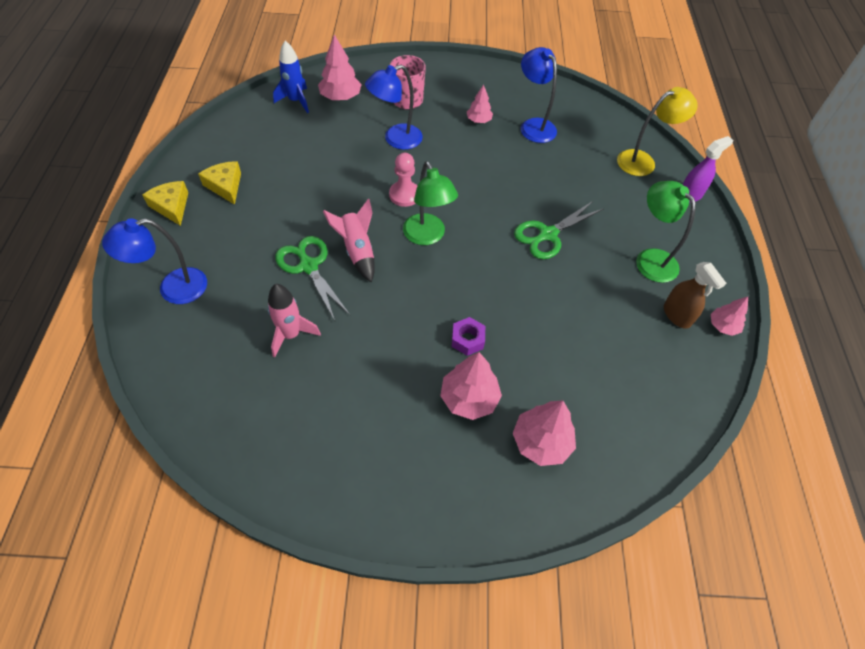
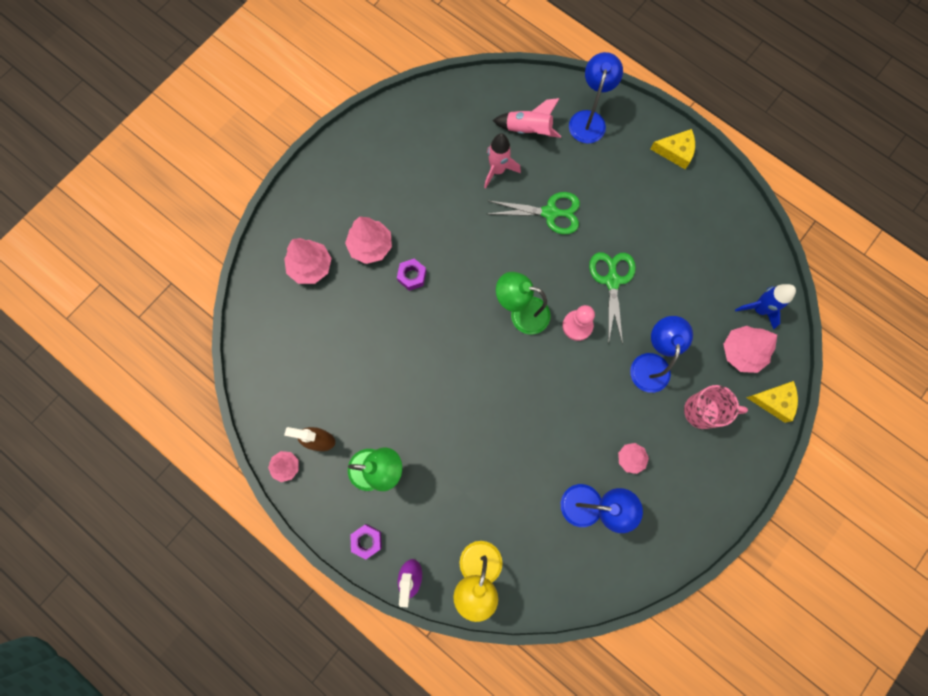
camera: 130 degrees right, 20 degrees up
(225, 186) = (676, 198): yellow cheese -> yellow cheese (774, 401)
(357, 251) = (542, 254): pink rocket -> pink rocket (528, 130)
(548, 234) = (458, 408): green scissors -> green scissors (612, 281)
(702, 234) = (367, 541): none -> purple nut

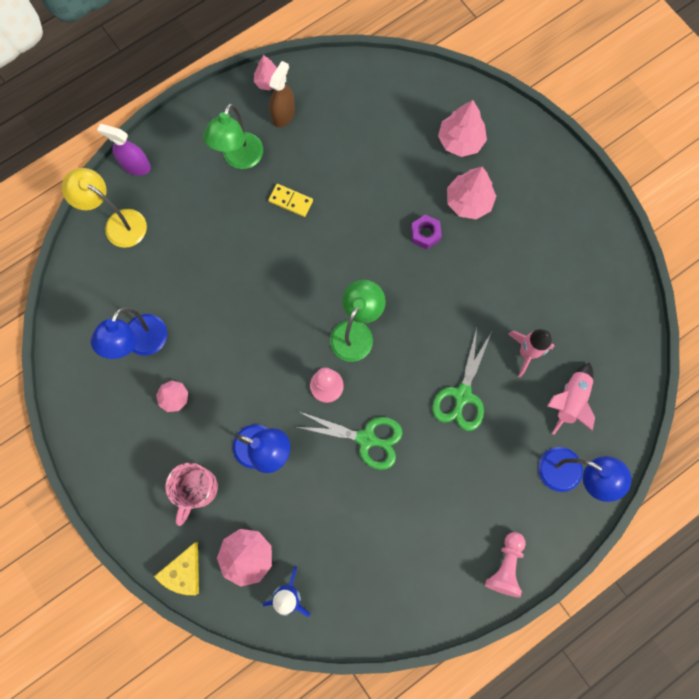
camera: 105 degrees right, 0 degrees up
(367, 541) = (179, 136): purple nut -> none
(410, 407) = (290, 201): none -> yellow domino
(675, 151) = (505, 566): yellow cheese -> pink pawn

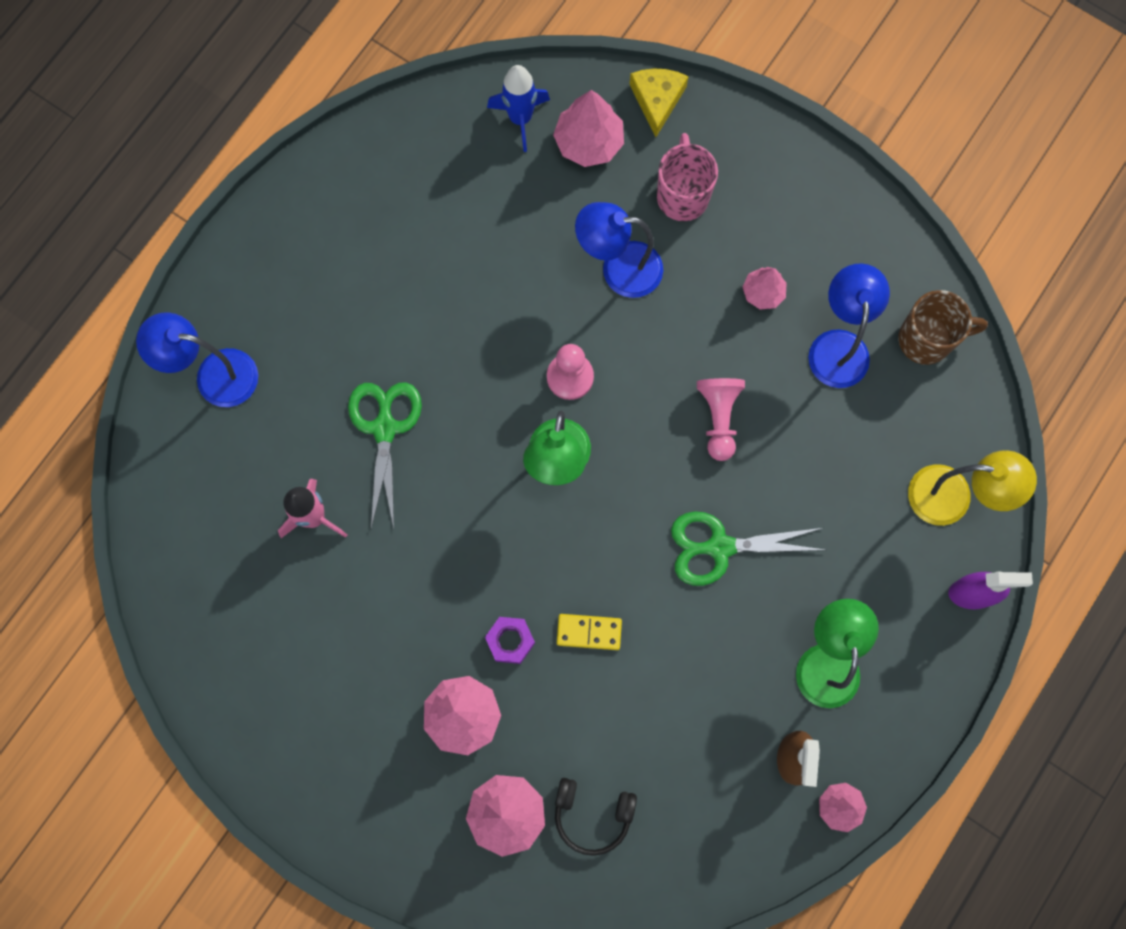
camera: 160 degrees right, 0 degrees up
(83, 327) = (927, 339): none -> brown mug
(290, 201) = (724, 621): yellow domino -> yellow domino (589, 632)
(366, 439) = (493, 328): green scissors -> green scissors (720, 547)
(411, 124) = (592, 814): none -> black headphones
(505, 566) = (267, 239): pink pawn -> pink pawn (719, 418)
(569, 400) = (237, 472): pink rocket -> none

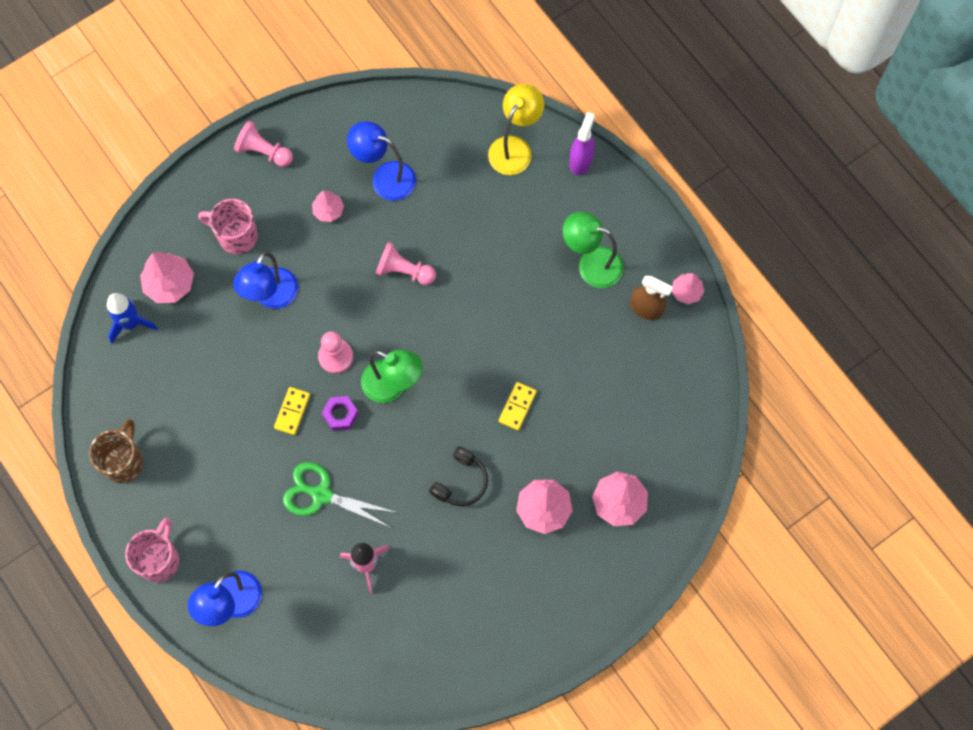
camera: 70 degrees left, 5 degrees down
(239, 270) = (159, 560): none -> pink mug
(479, 351) = (292, 411): none -> yellow domino
(510, 641) = (504, 460): purple nut -> purple nut (340, 415)
(592, 814) = (638, 447): black headphones -> black headphones (460, 482)
(657, 100) = (159, 227): yellow cheese -> none
(720, 547) = (492, 302): green scissors -> none
(810, 183) = (264, 152): none -> pink pawn
(927, 339) = (403, 122): brown mug -> brown mug (124, 462)

